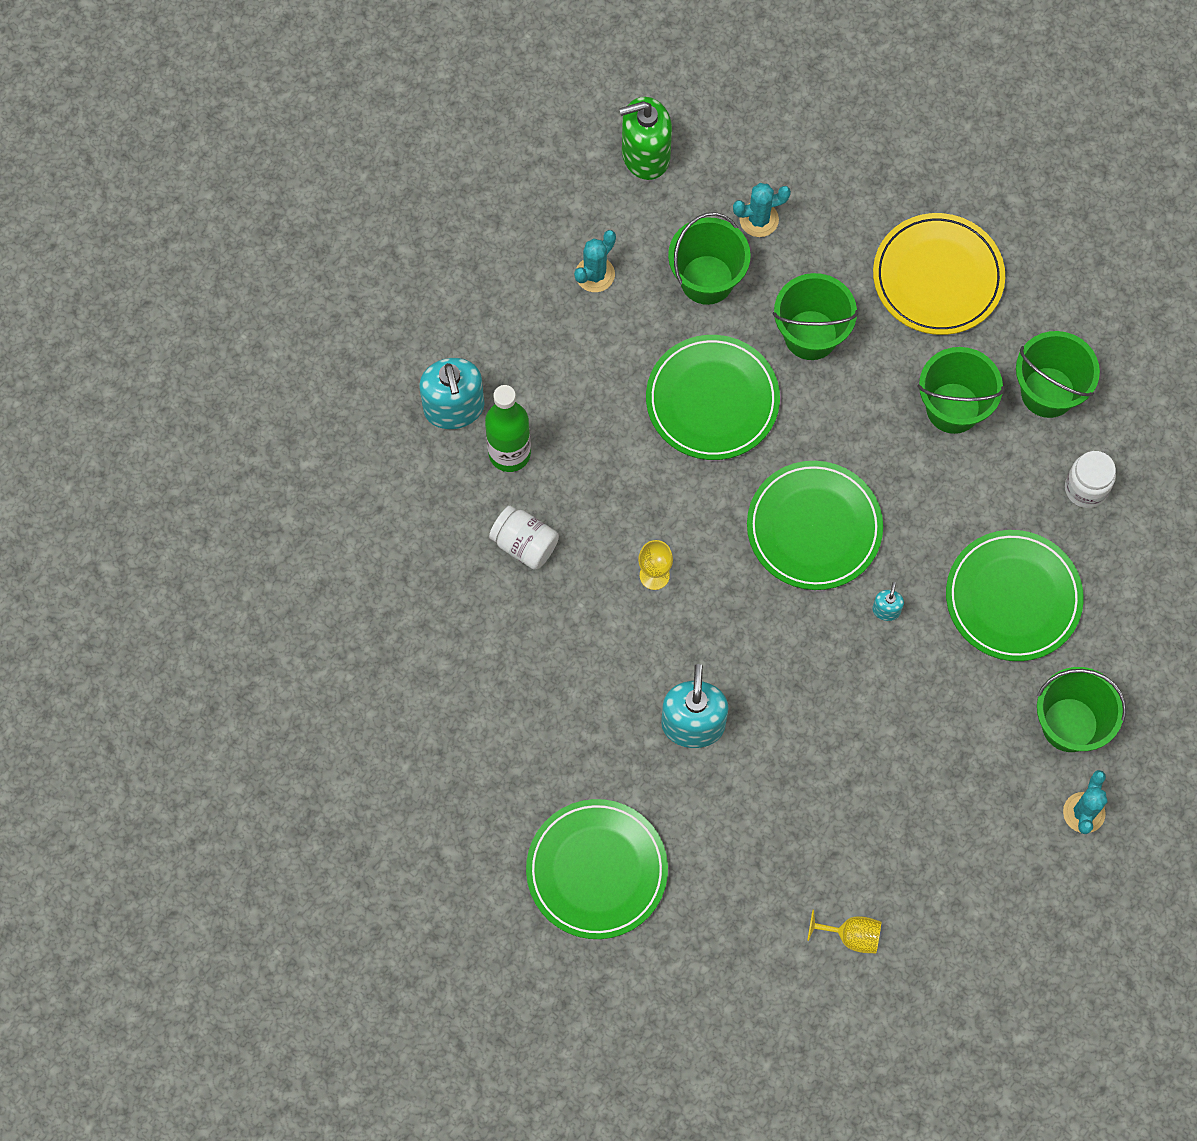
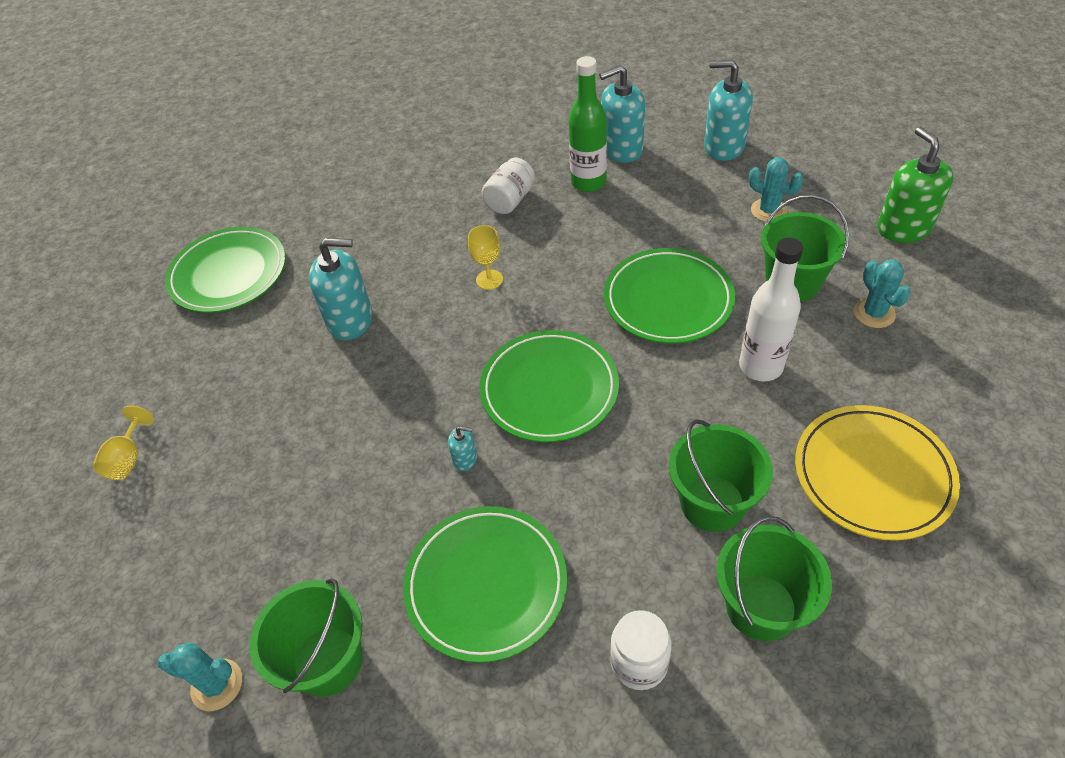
camera: 90 degrees right, 20 degrees down
(473, 294) = (723, 146): none -> turquoise soap dispenser
(811, 335) = (760, 366): green bucket -> white bottle

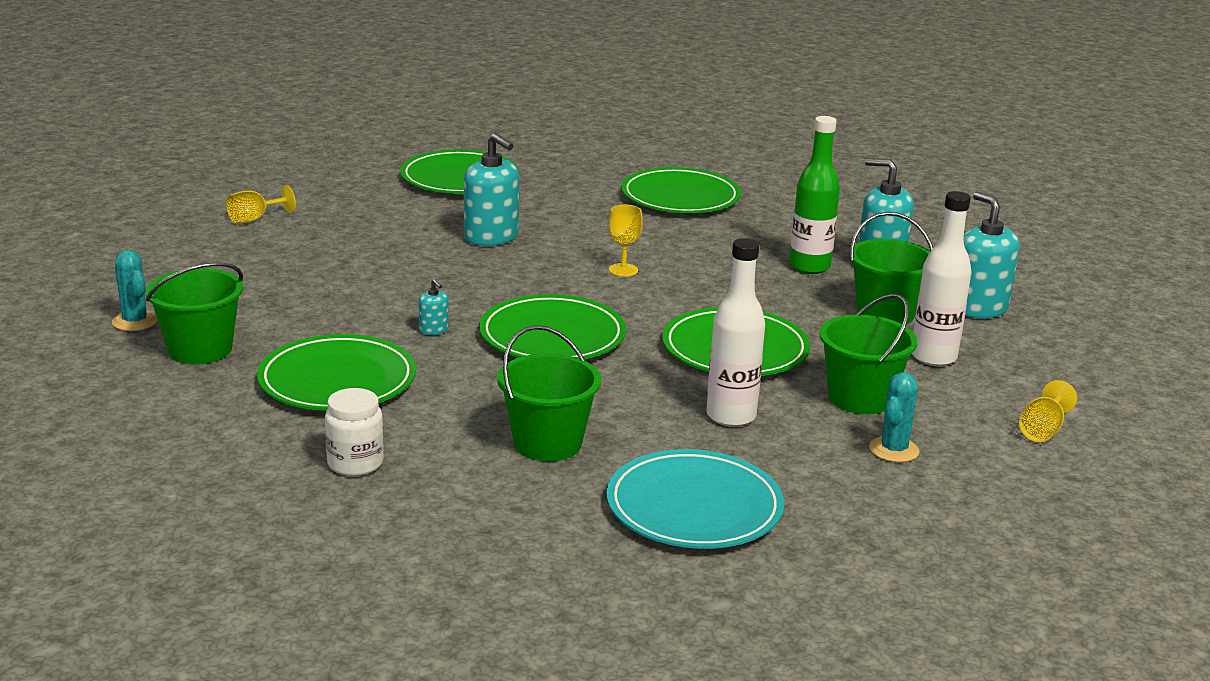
camera: 40 degrees right, 25 degrees down
(413, 175) = (680, 197): none -> green plate
(510, 200) = (725, 244): white jar -> none
(761, 607) = (477, 498): green bucket -> green bucket (885, 313)
(768, 210) = (933, 357): turquoise cactus -> white bottle
(873, 474) = (694, 507): yellow plate -> turquoise plate
(903, 228) = (1042, 431): green soap dispenser -> yellow goblet

